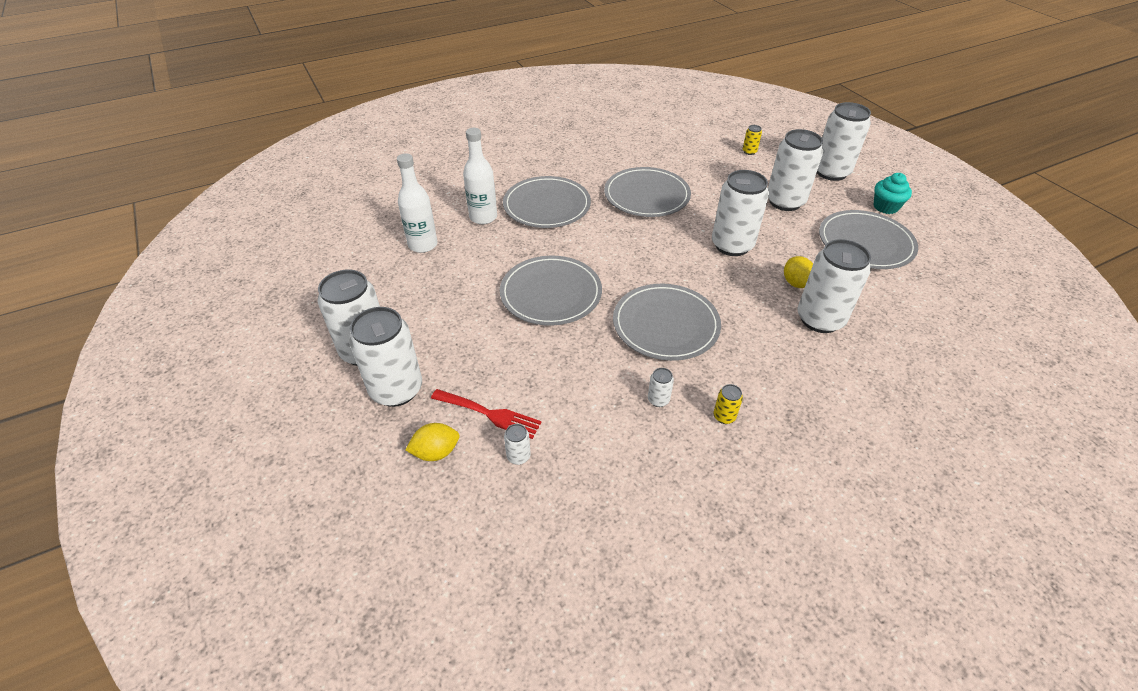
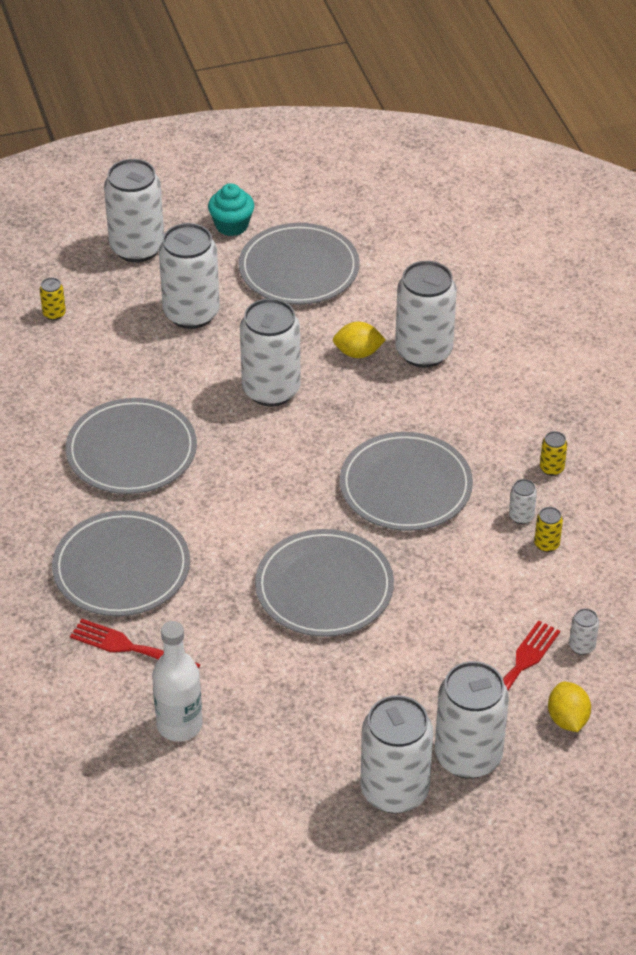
camera: 80 degrees left, 0 degrees up
(483, 217) = (129, 647): white bottle -> red fork
(631, 420) = (546, 544): none -> yellow can

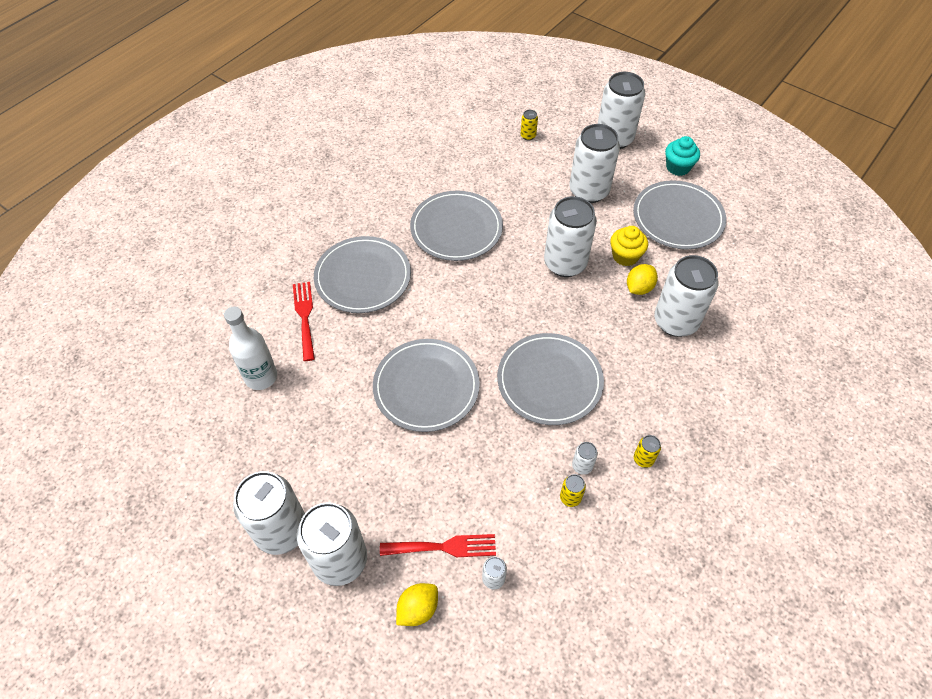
camera: 55 degrees right, 10 degrees up
(308, 338) = (625, 256): none -> yellow cupcake
(358, 353) = (639, 288): yellow lemon -> yellow lemon turned 75 degrees clockwise

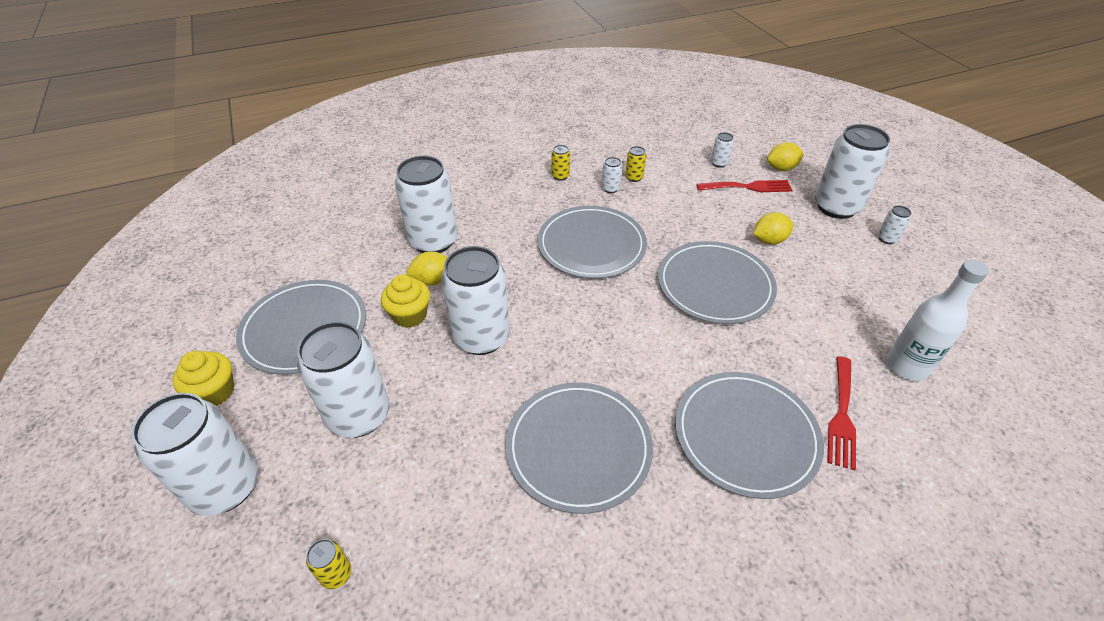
camera: 150 degrees left, 10 degrees down
(281, 530) = (887, 238): white can -> white can, size x0.41
(397, 467) = (769, 240): none -> yellow lemon
(444, 547) = (748, 187): red fork -> red fork turned 150 degrees clockwise
(678, 167) = (215, 392): turquoise cupcake -> yellow cupcake

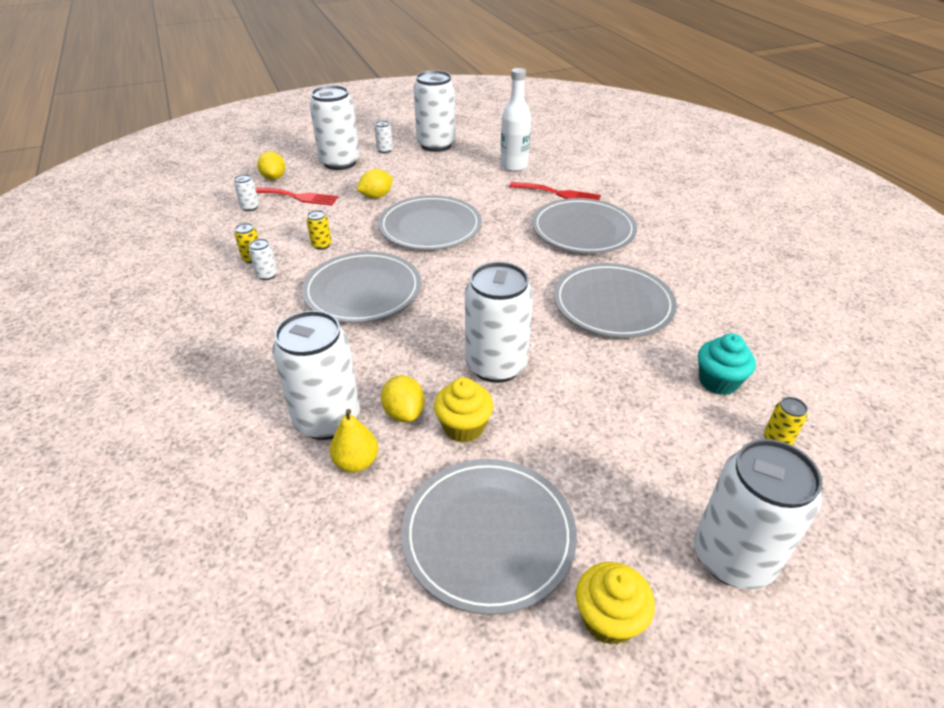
camera: 90 degrees left, 5 degrees down
(359, 415) = (612, 452): white can -> white can (436, 145)
(389, 259) = (356, 462): none -> yellow pear
(433, 535) = (718, 382): none -> turquoise cupcake
(560, 176) = (225, 311): yellow can -> yellow can (321, 245)
(748, 187) = (296, 197): red fork -> red fork turned 105 degrees clockwise
(769, 240) = (376, 196): yellow lemon -> yellow lemon turned 75 degrees clockwise

